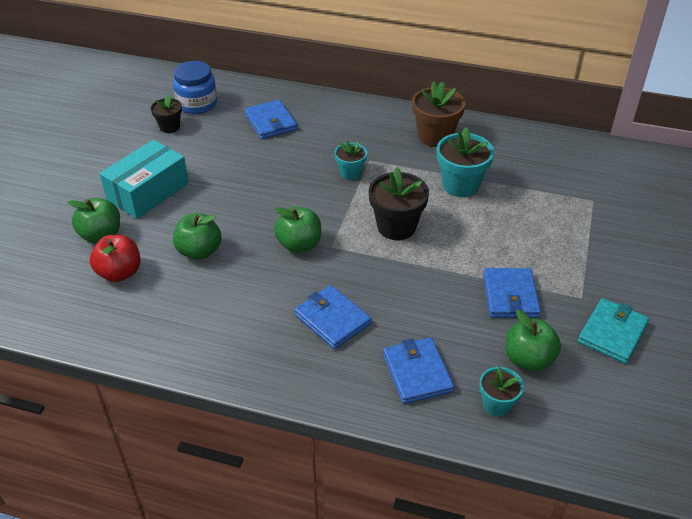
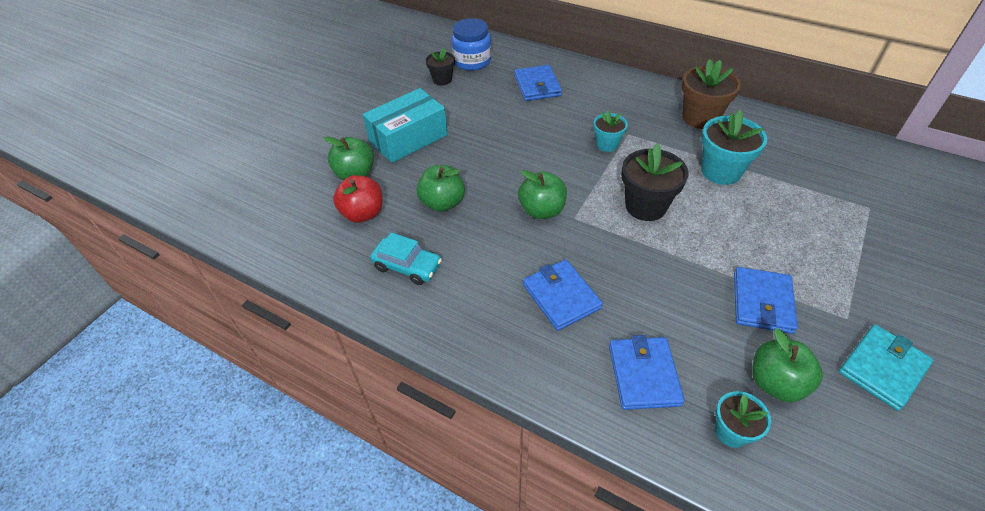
camera: 15 degrees right, 5 degrees up
(178, 315) = (407, 266): none -> turquoise car

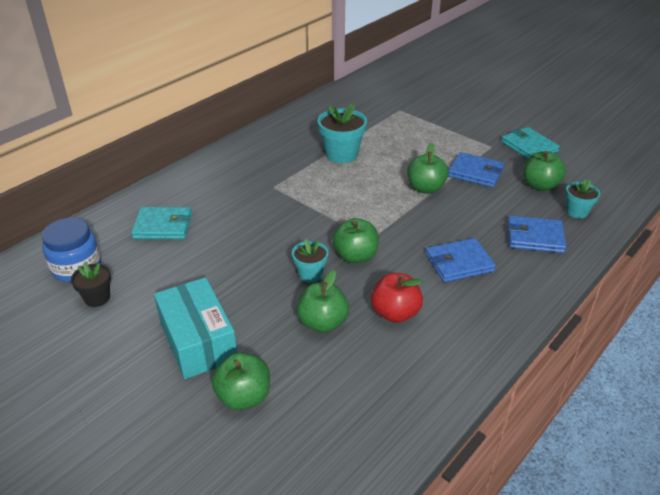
camera: 80 degrees left, 10 degrees down
(363, 213) = (317, 392): red apple -> red apple (395, 313)
(407, 266) = (406, 359): turquoise car -> none
(537, 86) = (163, 226): blue wallet -> turquoise wallet
(607, 144) = (282, 201): turquoise flower pot -> turquoise flower pot (310, 274)
(645, 206) = (369, 198): black flower pot -> none
(694, 253) = (425, 188): none -> green apple
(700, 118) = (271, 146): brown flower pot -> none

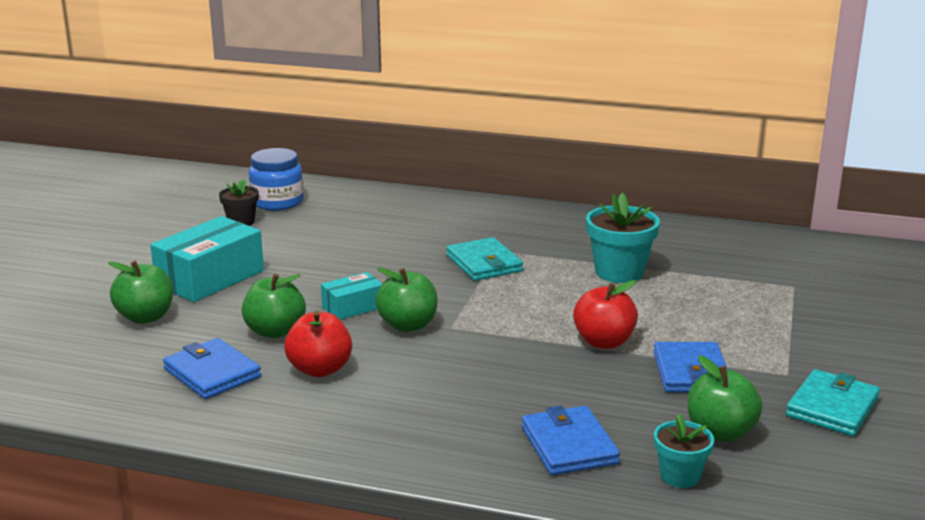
camera: 65 degrees right, 15 degrees down
(163, 226) = (371, 218): turquoise wallet -> turquoise wallet (484, 263)
(310, 274) = (353, 307): turquoise flower pot -> turquoise box
(425, 188) = (604, 342): green apple -> red apple
(459, 263) = (452, 394): blue wallet -> blue wallet (212, 373)

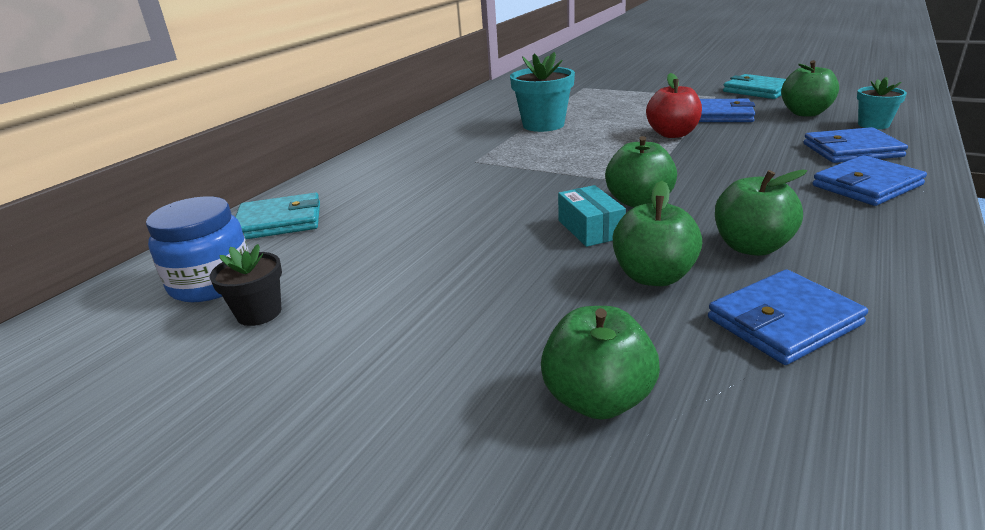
camera: 75 degrees left, 5 degrees up
(210, 278) = (464, 335): turquoise box -> none
(320, 369) = (751, 247): red apple -> green apple
(457, 438) = (866, 185): none -> blue wallet
(484, 263) = (501, 167): turquoise wallet -> turquoise wallet (279, 221)

